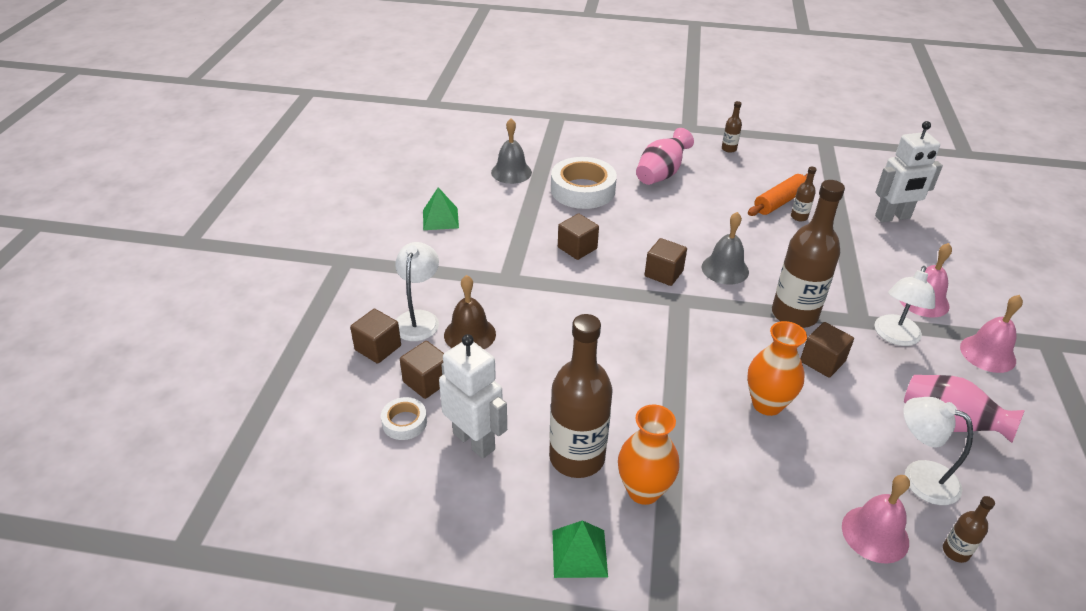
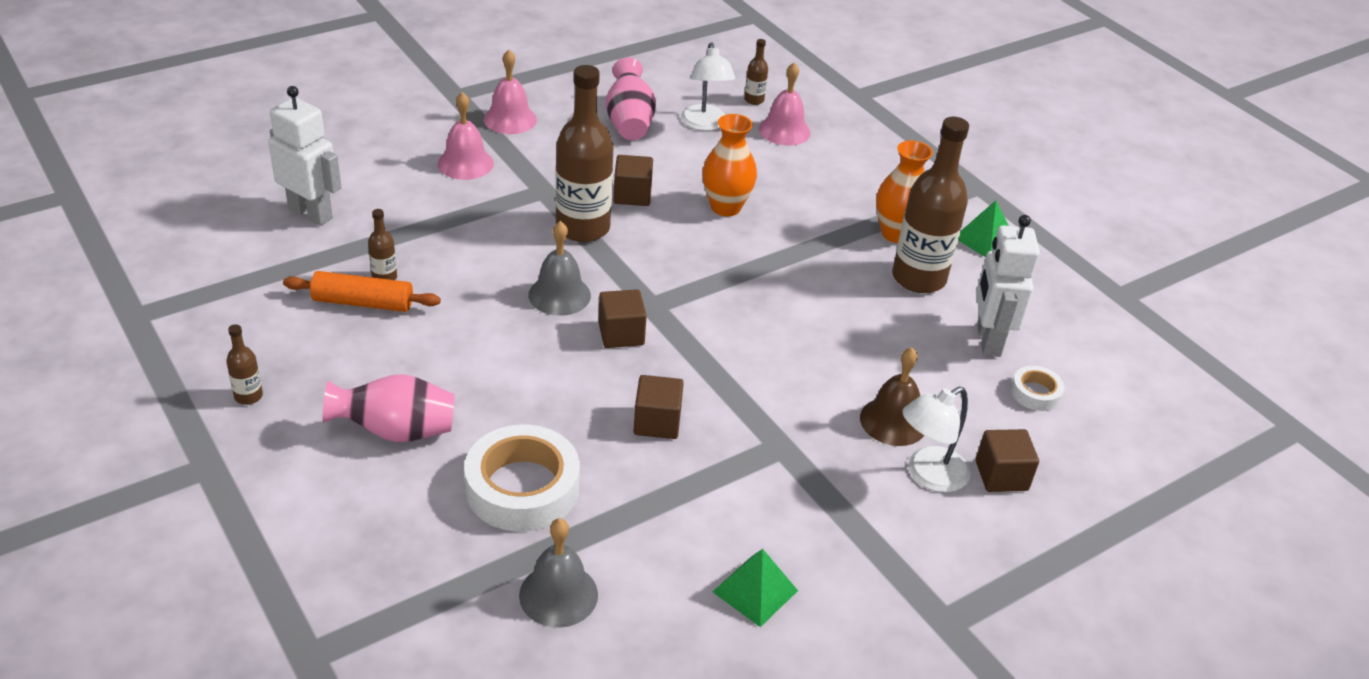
camera: 135 degrees left, 0 degrees up
(427, 381) = (982, 410): brown cube -> none
(895, 337) = (545, 167): white lamp -> none

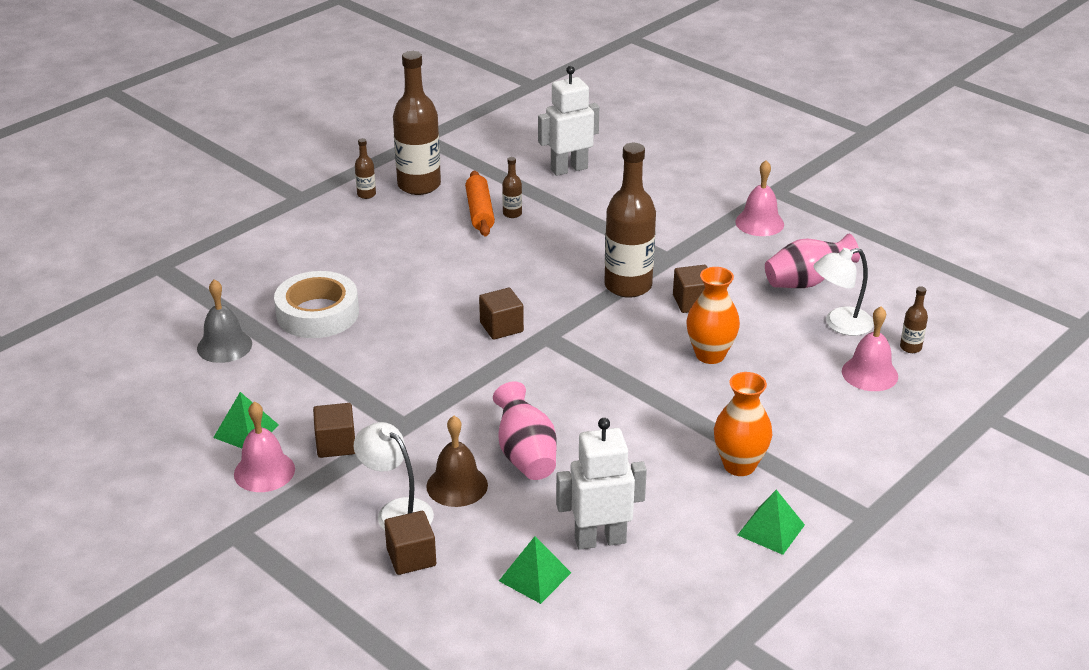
camera: 80 degrees right, 5 degrees down
(311, 213) = (569, 169): white robot -> white robot turned 135 degrees counterclockwise
(396, 431) = (354, 254): pink vase -> pink vase (525, 455)
(465, 163) = (678, 216): pink bell -> pink bell (264, 471)
(559, 295) = (534, 290): grey bell -> none
(657, 422) = (406, 360): brown cube -> brown cube (336, 444)
(918, 278) = (673, 486): brown bottle -> brown bottle (419, 185)
(1035, 393) = (535, 577): white tape -> green pyramid

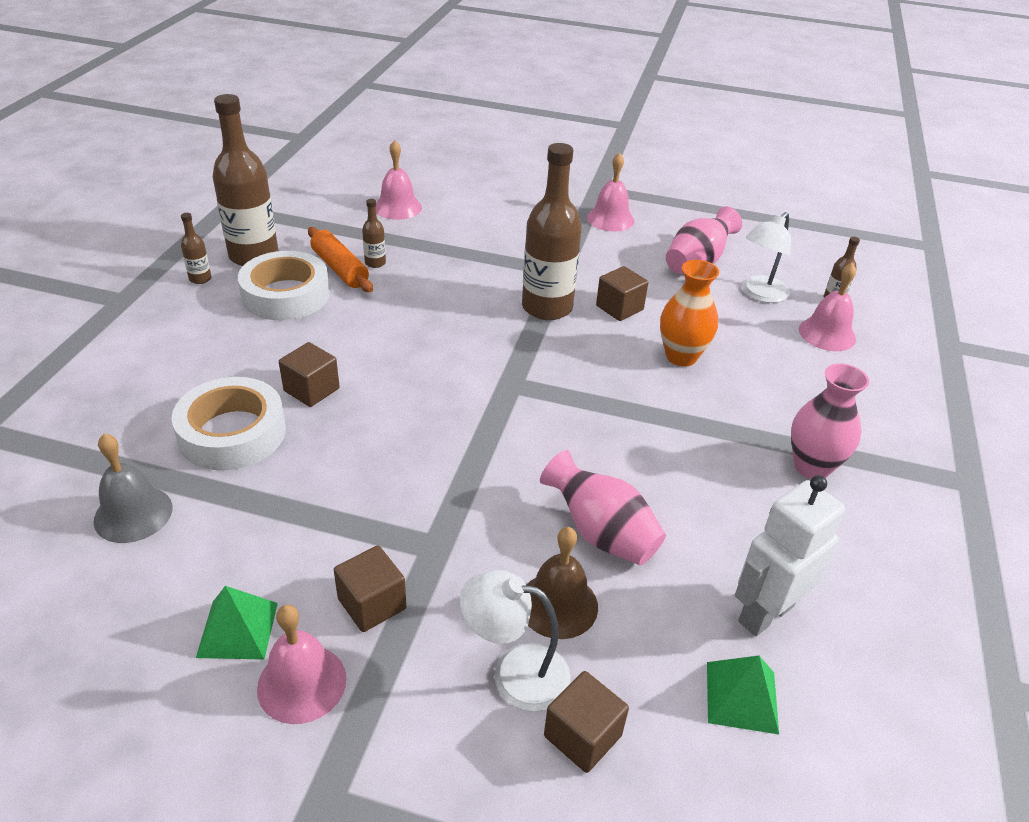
camera: 30 degrees left, 5 degrees up
(422, 223) = (286, 295): none -> white tape
(501, 327) = (457, 387): brown cube -> brown cube (311, 390)
(569, 169) = (397, 207): white robot -> pink bell
(739, 465) = (812, 467): orange vase -> pink vase
(771, 530) = (905, 530): green pyramid -> none

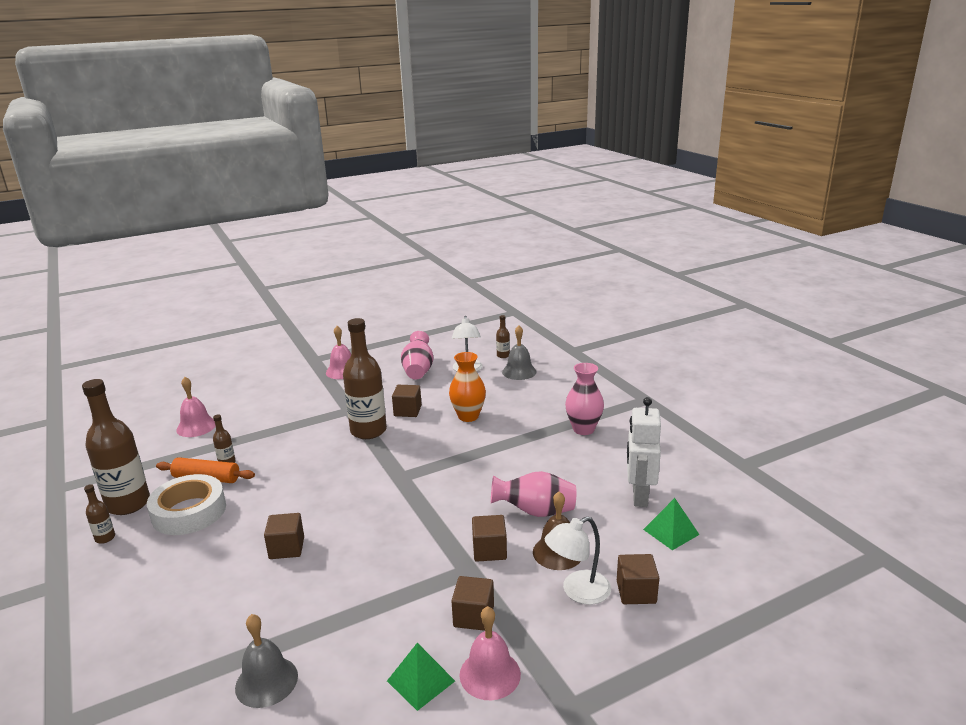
camera: 40 degrees left, 15 degrees down
(232, 433) = (268, 600): white tape -> none
(487, 540) = (489, 550): none -> brown cube
(827, 334) = (519, 371): pink bell -> grey bell

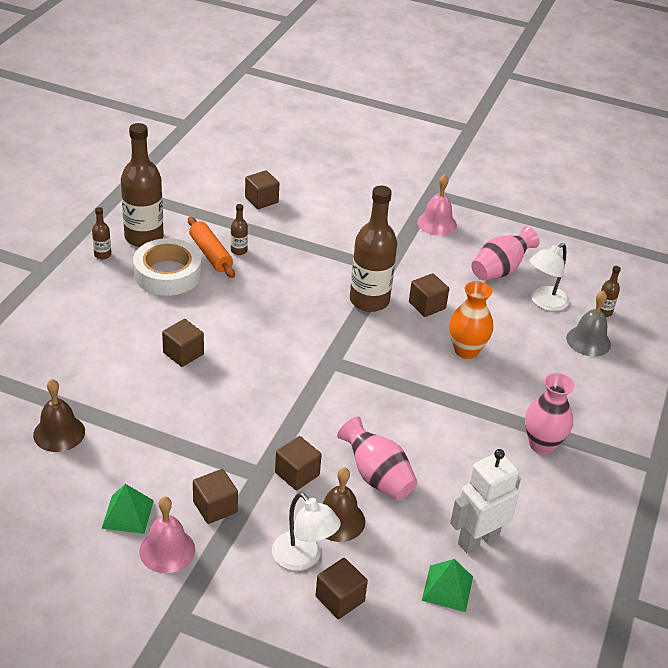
camera: 45 degrees right, 15 degrees up
(196, 426) = (261, 200): pink bell -> brown cube
(266, 681) = (59, 433): grey bell -> brown bell
(578, 591) = (303, 558): white lamp -> white lamp turned 150 degrees counterclockwise

